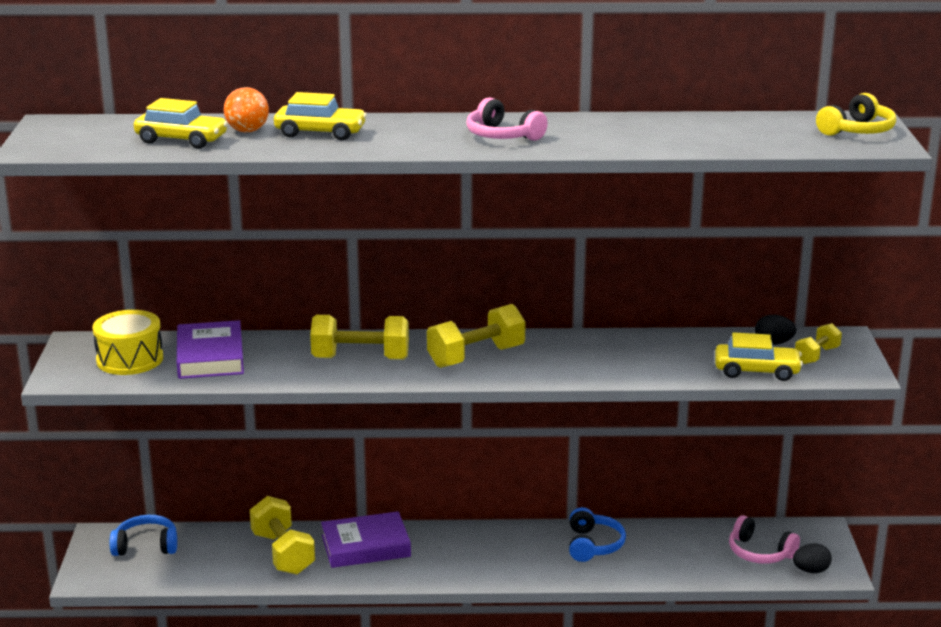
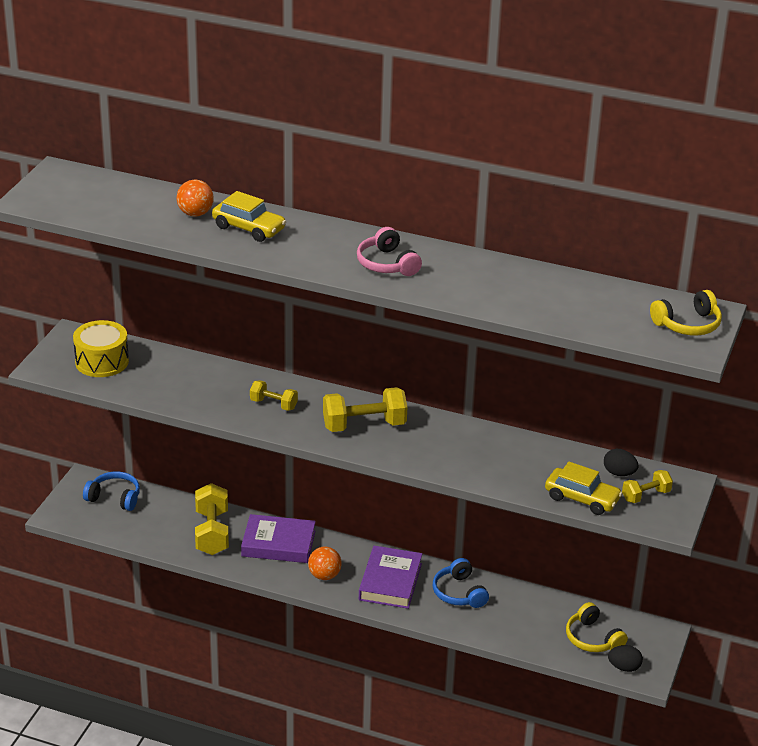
camera: 20 degrees right, 10 degrees up
(181, 140) = (140, 213): yellow car -> none
(210, 356) = (162, 374): purple book -> purple book (390, 582)
(360, 358) = (273, 404): yellow dumbbell -> yellow dumbbell, size x0.57
(437, 564) = (324, 575): none -> orange ball
(593, 545) = (459, 593): blue headphones -> blue headphones turned 135 degrees clockwise
(759, 552) = (592, 638): pink headphones -> yellow headphones

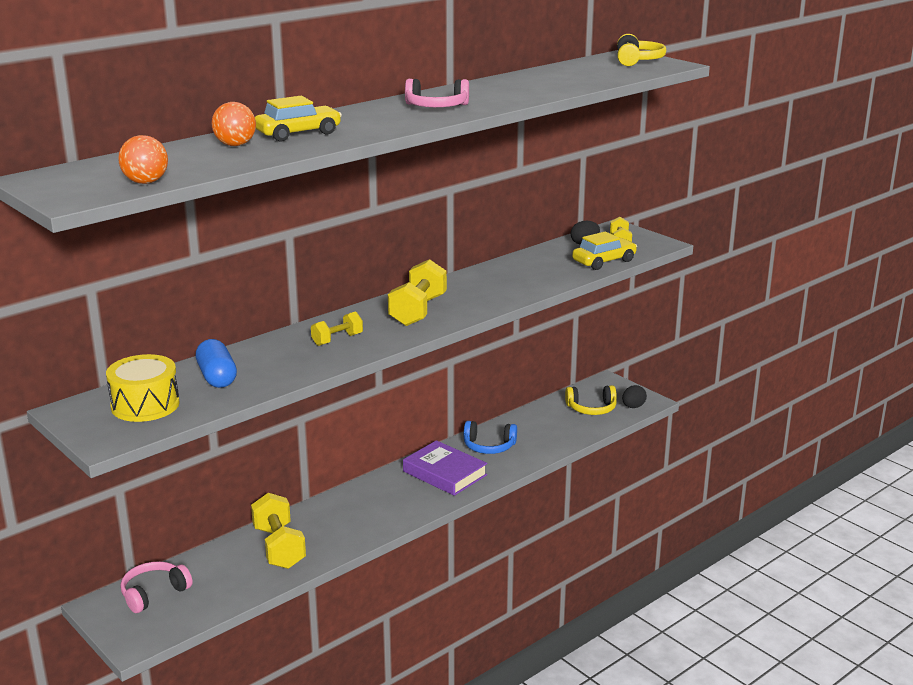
camera: 60 degrees left, 10 degrees down
(114, 498) = (154, 593): blue headphones -> pink headphones
(166, 374) = (217, 377): none -> blue capsule
(212, 533) = (279, 547): yellow dumbbell -> yellow dumbbell turned 45 degrees clockwise
(278, 543) = (335, 514): purple book -> none
(324, 575) = (404, 503): orange ball -> orange ball (146, 182)

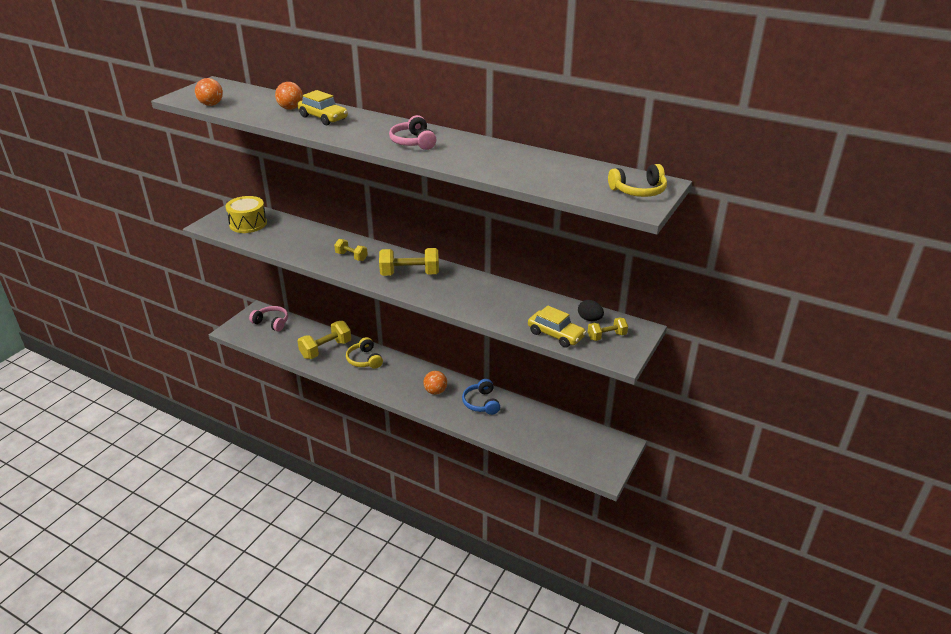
camera: 70 degrees right, 10 degrees up
(217, 377) = (287, 233): blue capsule -> none
(445, 473) = (435, 391): purple book -> orange ball
(591, 408) = (570, 444): yellow headphones -> yellow headphones (364, 360)
(633, 407) = (589, 468): black egg -> none

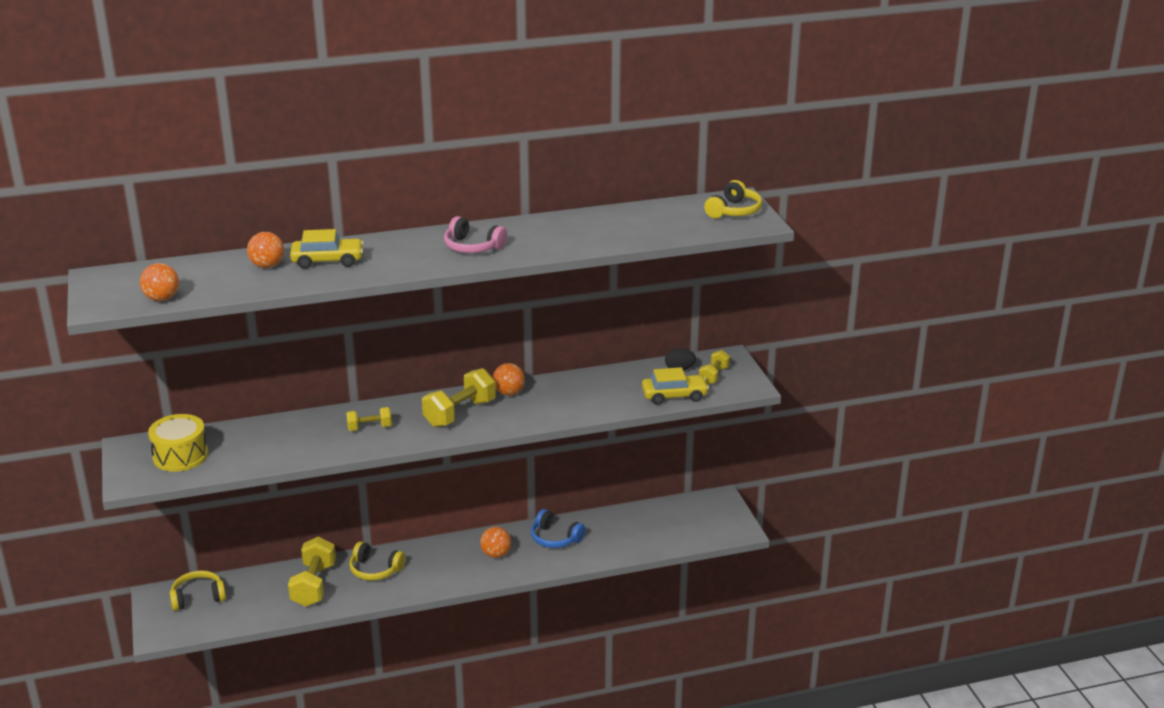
camera: 45 degrees left, 5 degrees down
(271, 322) = (198, 597): pink headphones -> yellow headphones
(457, 277) = (509, 393): none -> orange ball

